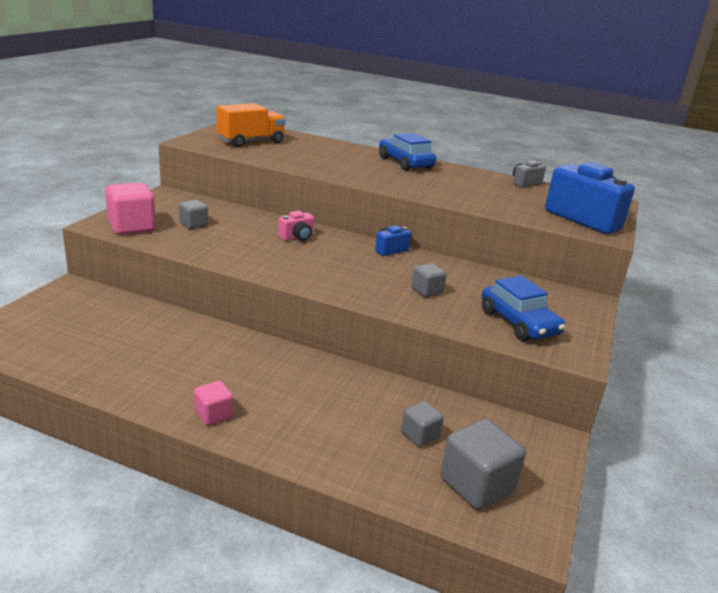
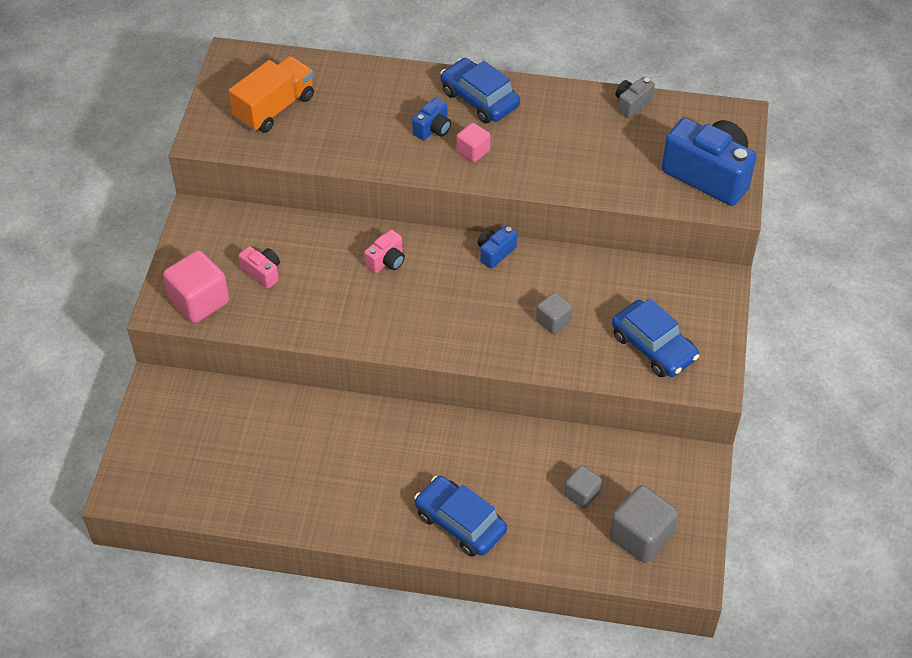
camera: 10 degrees left, 25 degrees up
(193, 224) = (262, 273): grey cube -> pink camera
(213, 414) = (393, 523): pink cube -> pink cube (473, 151)
(282, 429) = (460, 522): none -> blue car
(363, 166) = (433, 129): none -> blue camera

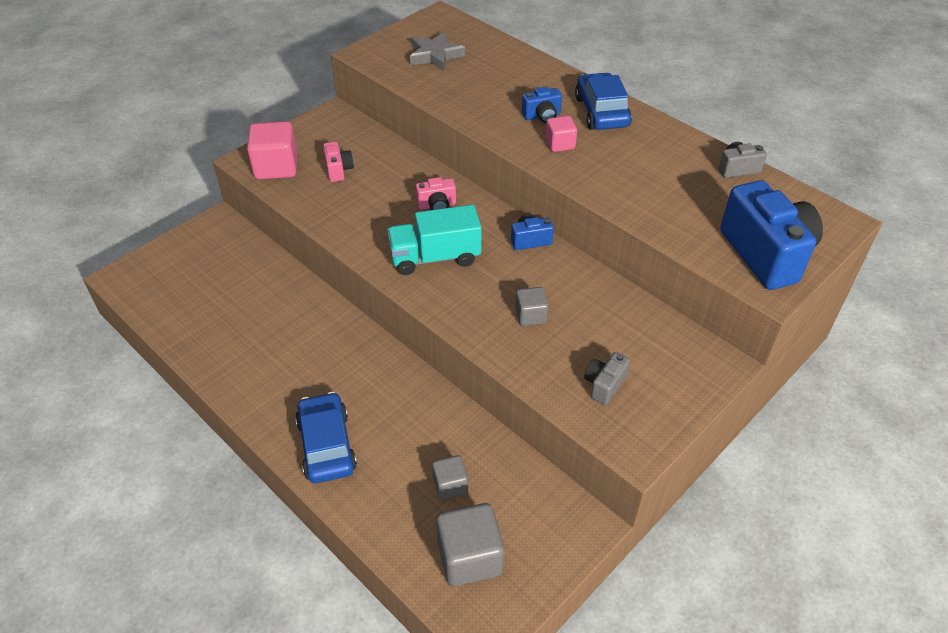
camera: 35 degrees right, 5 degrees down
(274, 108) = (435, 55): orange truck -> grey star
(431, 312) = (435, 257): none -> turquoise truck
(653, 347) = (604, 385): blue car -> grey camera

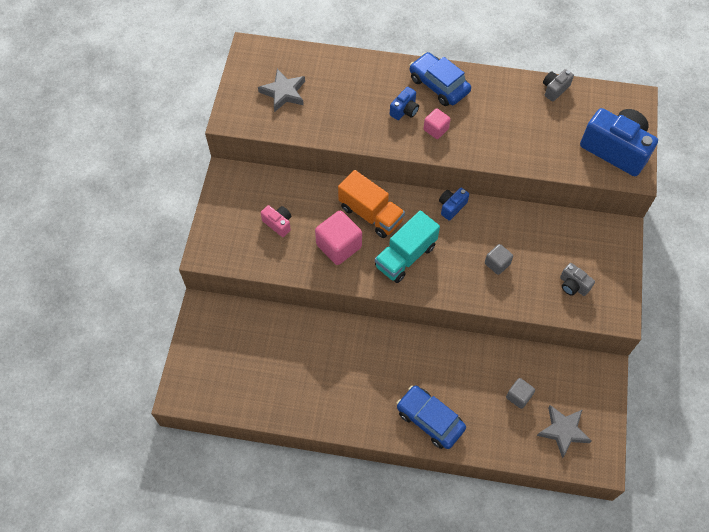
camera: 35 degrees left, 15 degrees up
(276, 167) = (232, 247): pink cube -> pink cube (339, 246)
(437, 205) = (370, 214): pink camera -> orange truck
(469, 557) = (563, 431): grey cube -> grey star
(604, 385) = (573, 285): grey camera -> grey camera turned 45 degrees counterclockwise

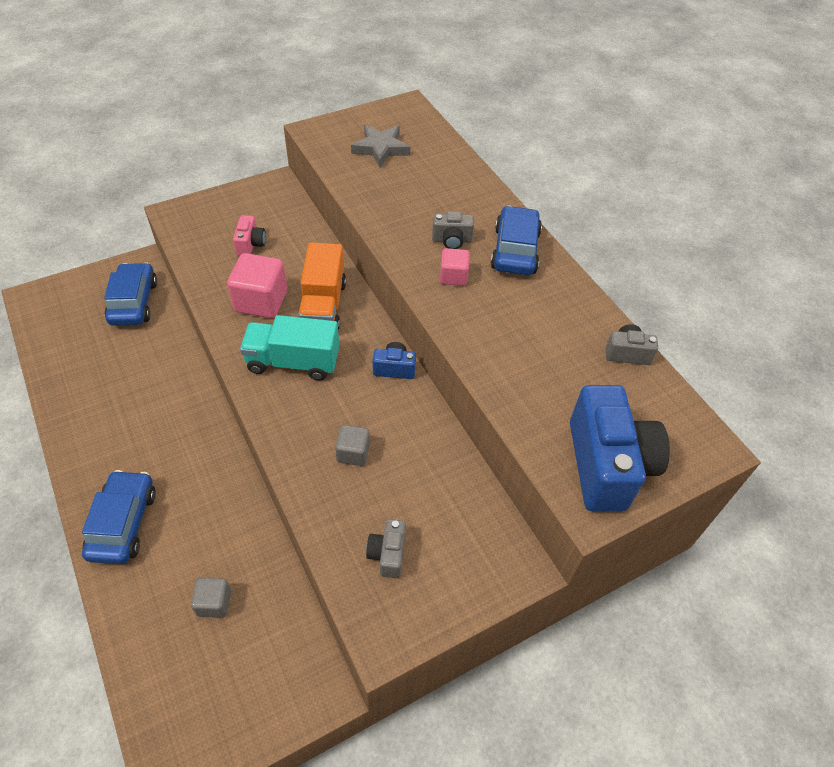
camera: 50 degrees right, 10 degrees down
(239, 330) = (133, 302): none -> blue car
(404, 110) = (452, 240): blue camera -> grey camera
(563, 431) = (194, 688): grey star -> none

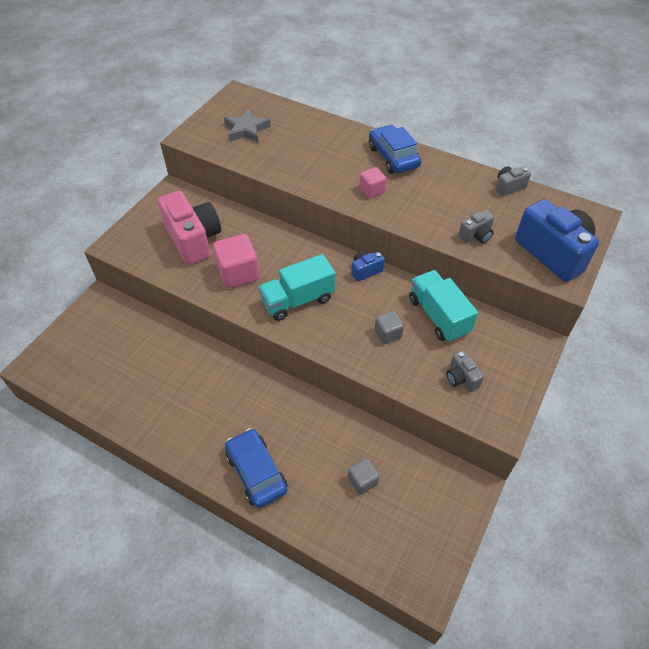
camera: 30 degrees left, 0 degrees up
(133, 302) = (120, 328): blue car -> none
(250, 244) = (193, 240): pink camera -> pink camera, size x2.14
(323, 306) = (283, 255): orange truck -> none
(429, 466) = (438, 316): none -> turquoise truck
(452, 240) = (349, 168): grey camera -> grey camera (476, 235)

